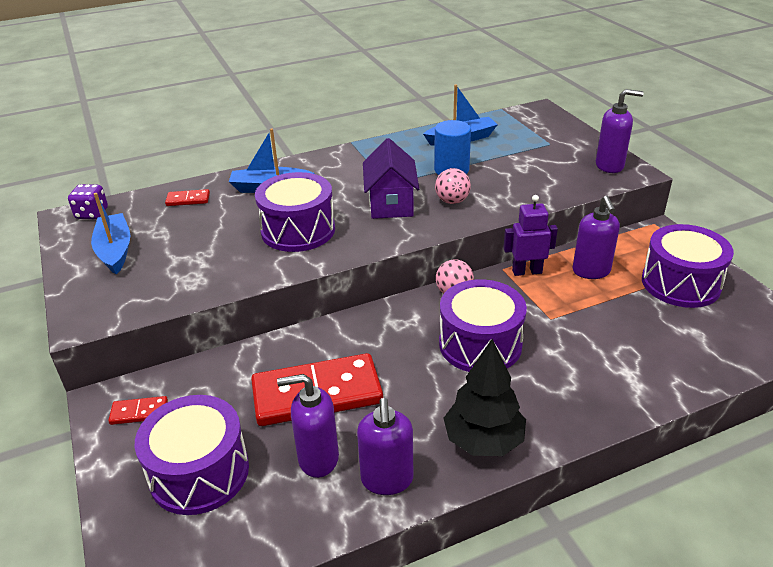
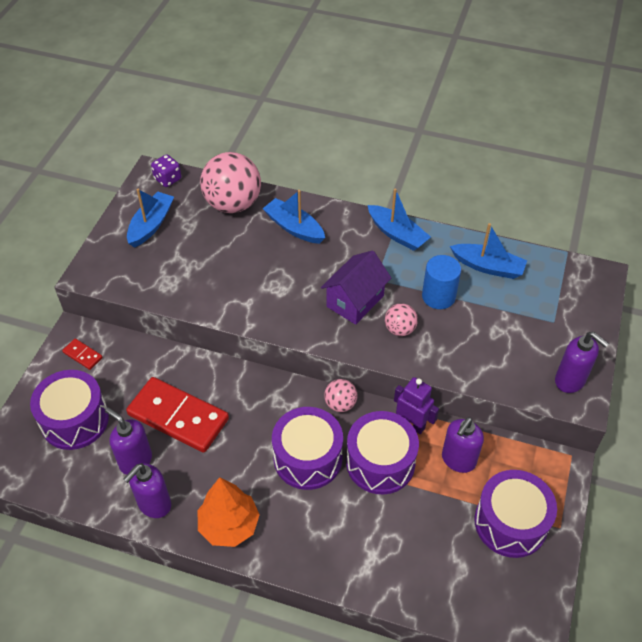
camera: 40 degrees right, 15 degrees up
(188, 200) = (233, 204): red domino -> pink ball
(298, 230) = (269, 283): purple drum -> purple drum (380, 462)
(365, 153) = (397, 234): none -> blue boat
(483, 441) = (229, 525): black tree -> orange tree

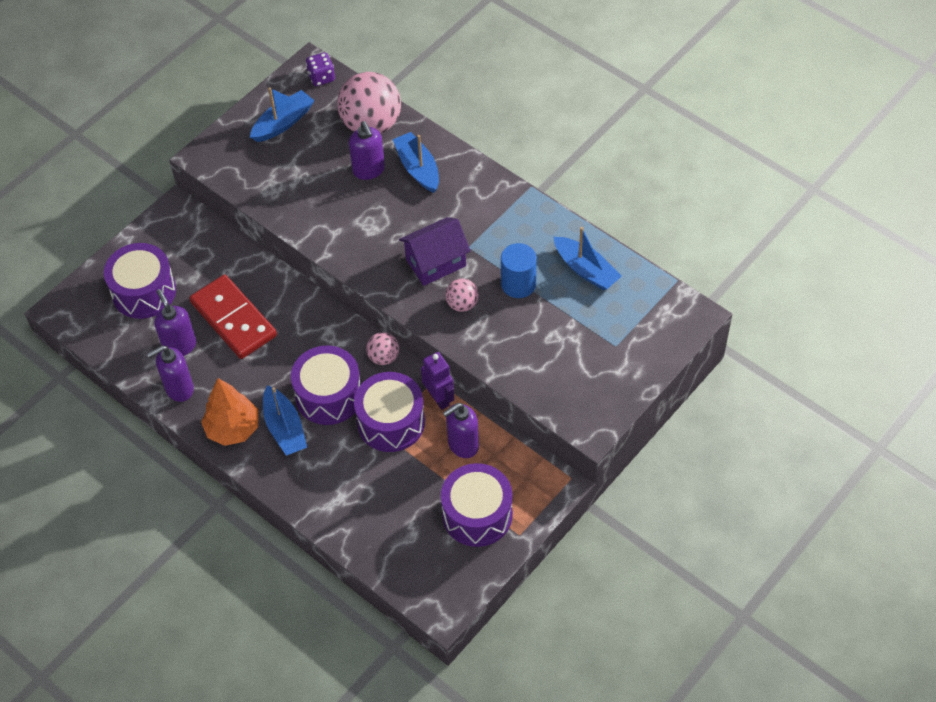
camera: 25 degrees right, 5 degrees up
(82, 355) = (175, 233): red domino -> none
(397, 234) = (515, 207): blue boat -> blue boat (285, 428)
(570, 380) = (594, 406): purple soap dispenser -> purple soap dispenser (369, 170)

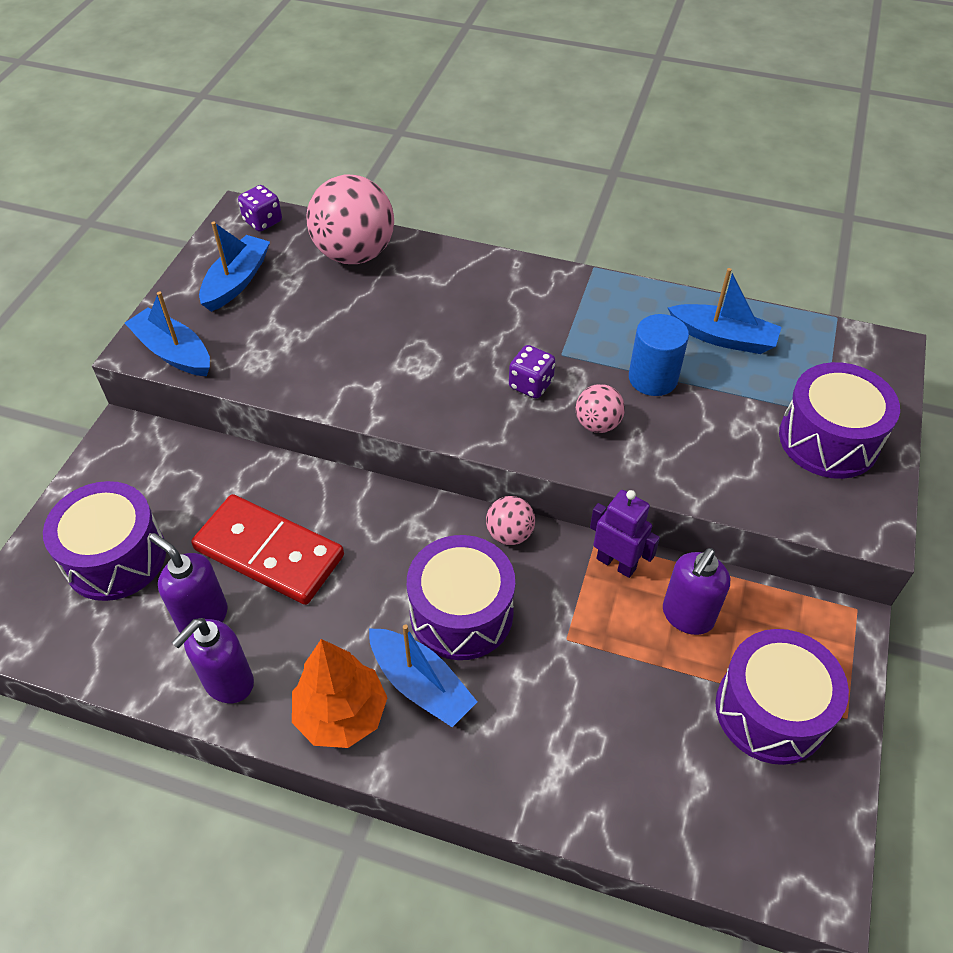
camera: 25 degrees left, 5 degrees down
(369, 170) = (379, 304): purple soap dispenser -> none
(391, 422) = (570, 619): purple drum -> purple drum (828, 439)
(418, 168) = (442, 285): blue boat -> blue boat (173, 352)
(436, 262) = (531, 385): purple house -> purple dice

